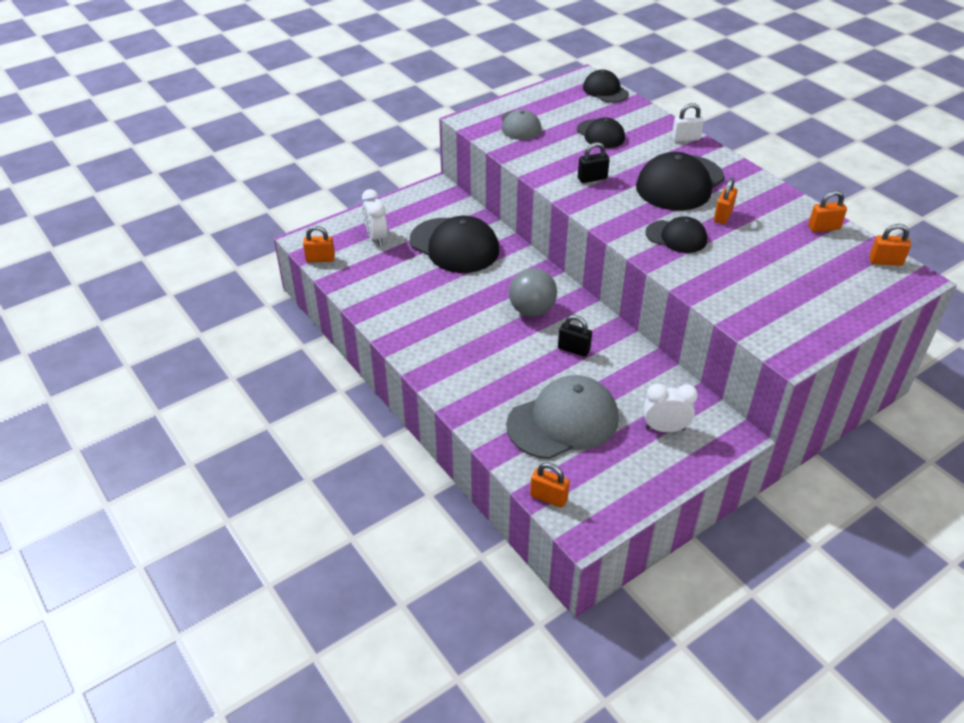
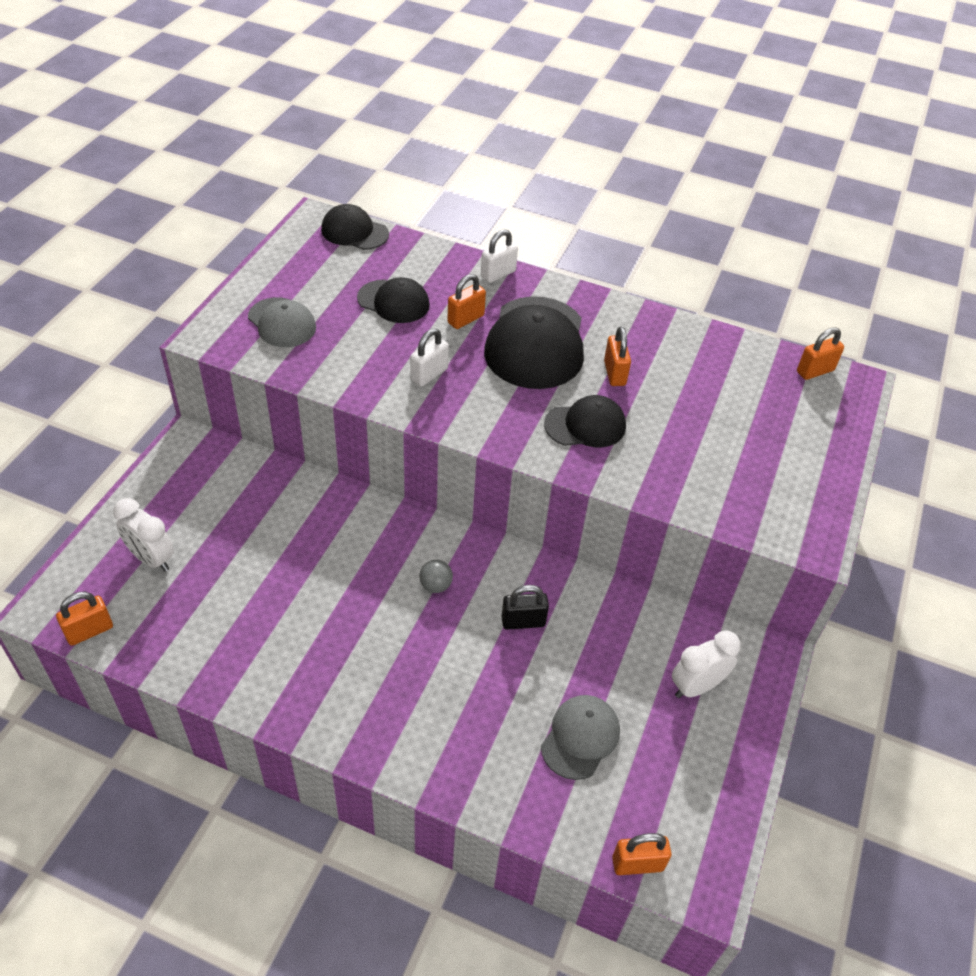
camera: 35 degrees left, 5 degrees up
(454, 245) = (271, 527): black cap -> none
(532, 310) = (435, 585): grey ball -> grey ball, size x0.49
(563, 421) = (580, 738): grey cap -> grey cap, size x0.58
(592, 178) = (429, 374): black padlock -> white padlock
(824, 228) = (727, 349): orange padlock -> orange padlock (465, 319)

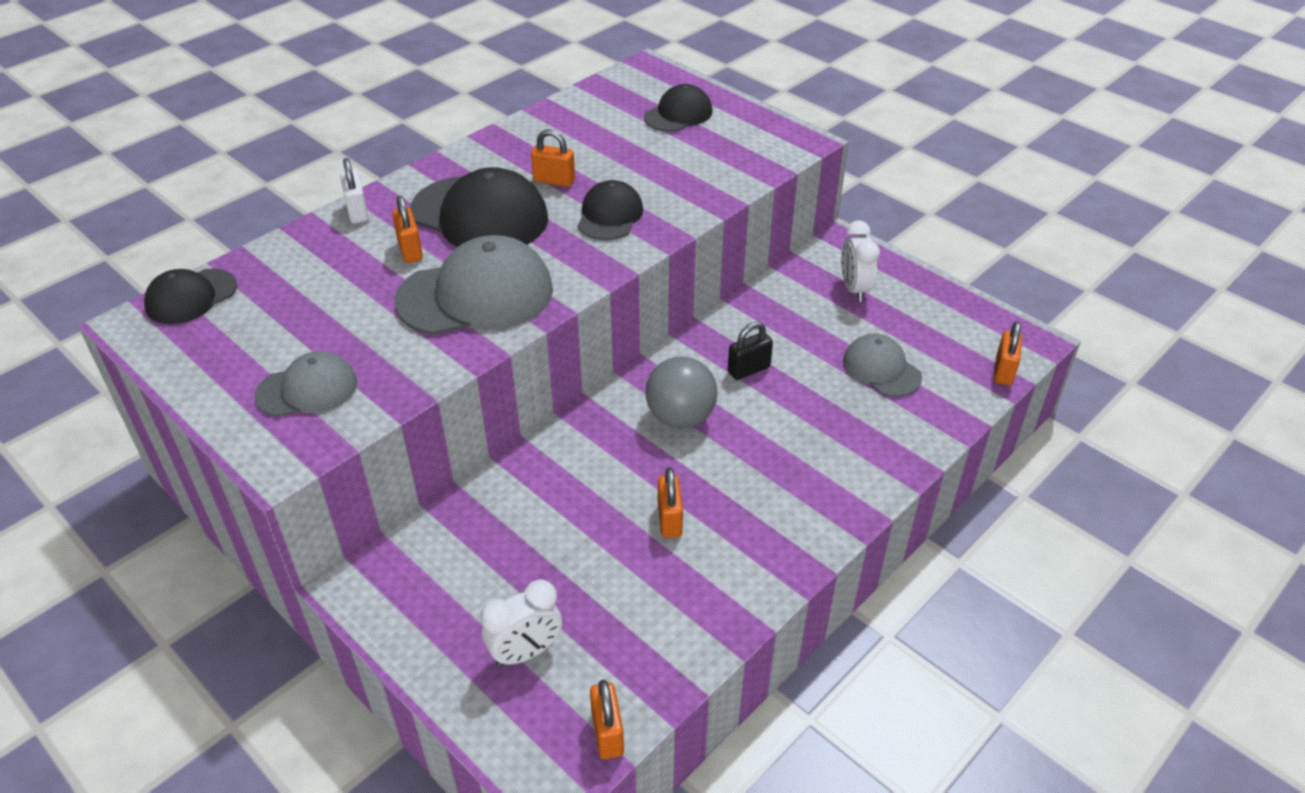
camera: 65 degrees left, 5 degrees down
(393, 302) = (341, 294): black cap -> black cap (678, 114)
(429, 374) = (475, 295): white padlock -> grey cap
(435, 585) = (680, 417): grey ball -> grey ball, size x2.02
(523, 621) = (748, 369): black padlock -> black padlock turned 45 degrees clockwise
(815, 371) = (621, 80): orange padlock -> orange padlock (669, 520)

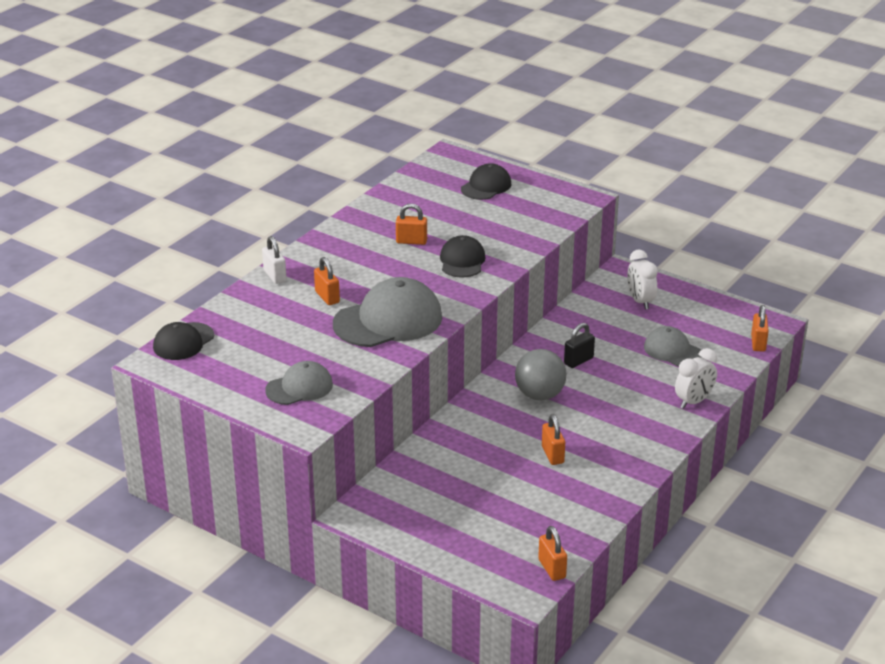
camera: 10 degrees left, 10 degrees down
(480, 215) = (367, 269): black cap -> none
(526, 652) = (483, 536): white clock -> white clock (694, 401)

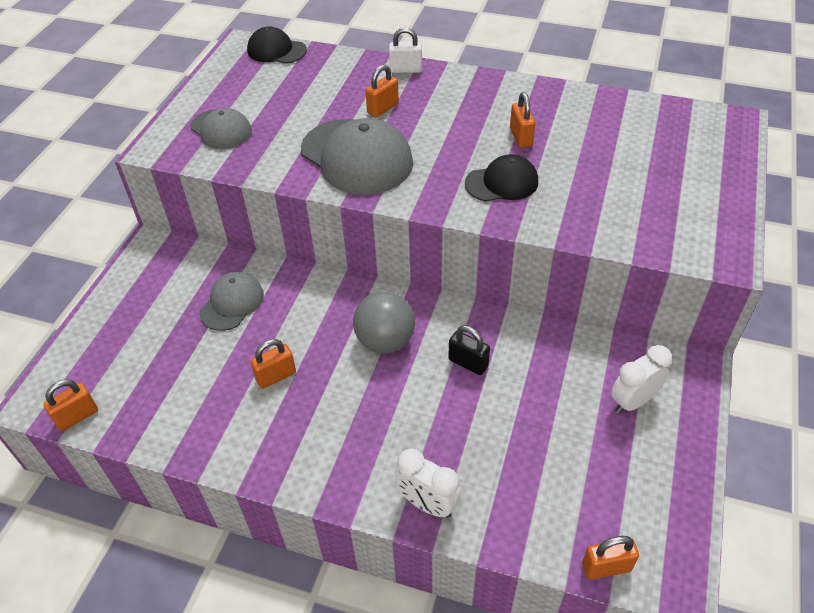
camera: 75 degrees right, 15 degrees up
(275, 276) = (406, 70): white padlock -> white padlock turned 45 degrees clockwise
(486, 186) = (682, 166): black cap -> none
(672, 351) = (535, 459): grey cap -> grey cap (232, 303)

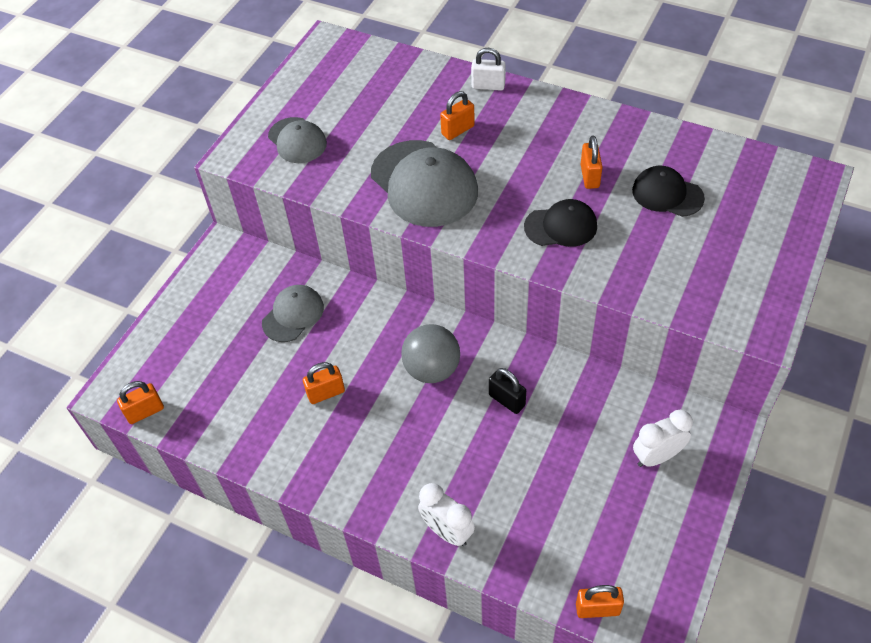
camera: 10 degrees right, 5 degrees up
(276, 50) = (361, 51): black cap -> black cap (667, 194)

